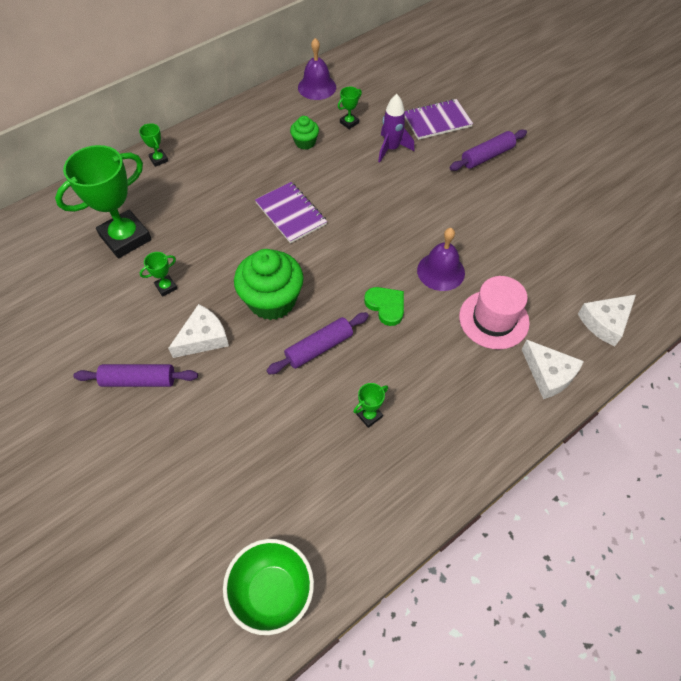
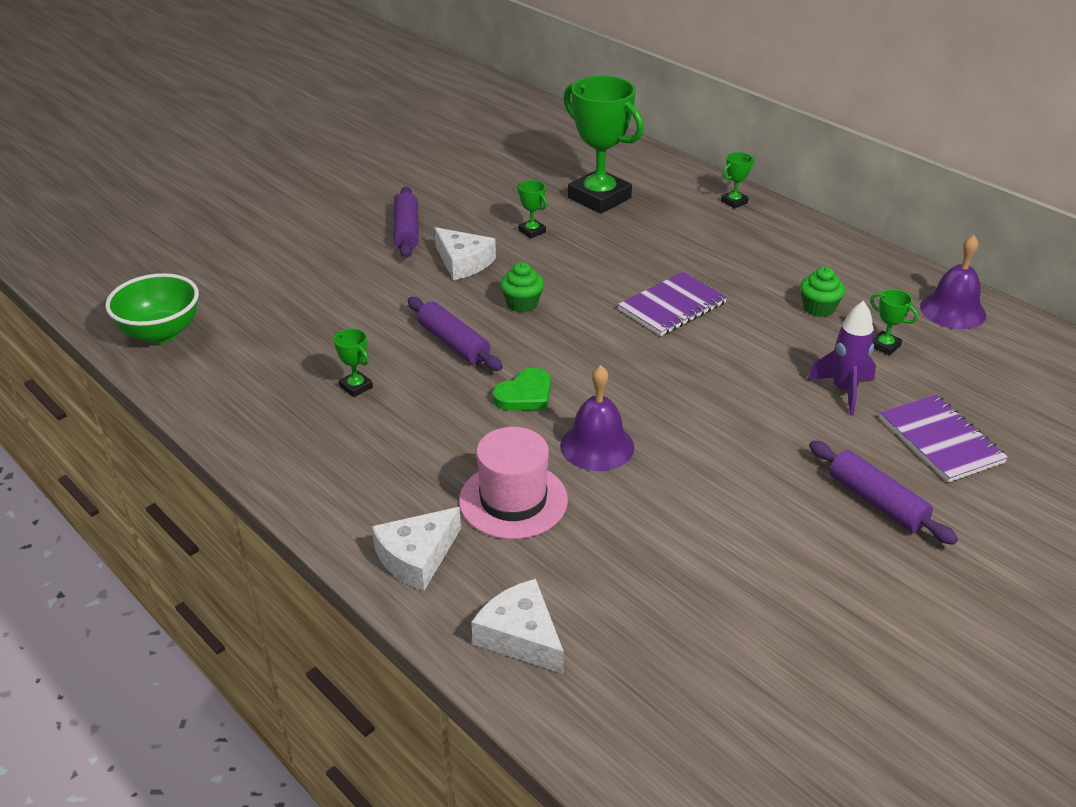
camera: 85 degrees right, 20 degrees down
(272, 300) = (522, 303): green cupcake -> green cupcake, size x0.51

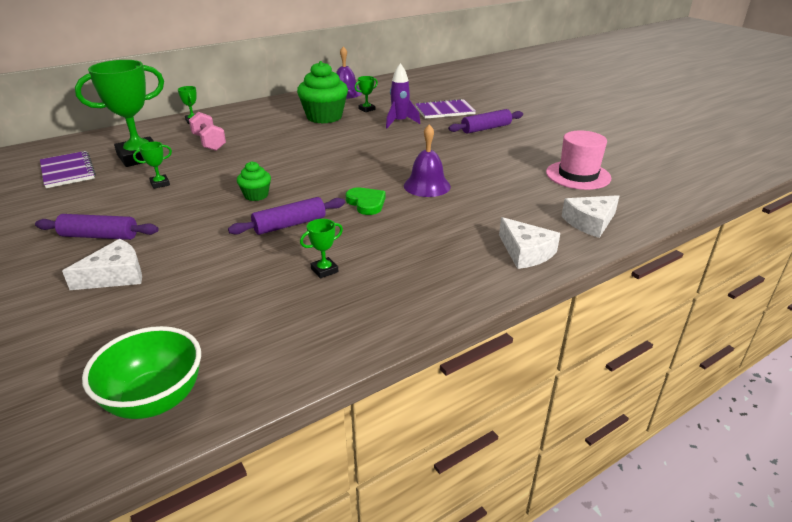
camera: 80 degrees left, 5 degrees down
(463, 262) = (178, 213): white cheese -> white cheese (115, 275)
(513, 500) = (473, 215): pink hat -> pink hat (578, 175)
(665, 233) = (209, 142): none -> pink dumbbell
(672, 306) = (296, 150): purple notebook -> purple notebook (67, 171)
(819, 308) = (324, 117): green cupcake -> green cupcake, size x1.96

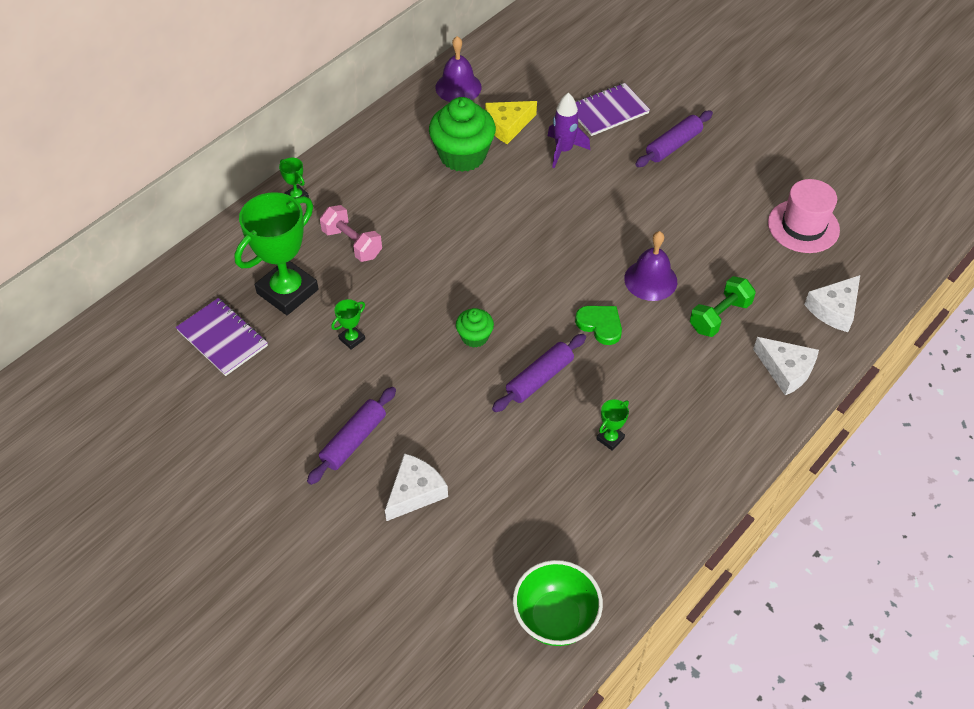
camera: 15 degrees left, 20 degrees up
(99, 236) = (353, 440): purple rolling pin -> purple rolling pin turned 45 degrees counterclockwise
(366, 109) = (507, 125): green trophy -> yellow cheese
(477, 212) = (719, 316): none -> green dumbbell

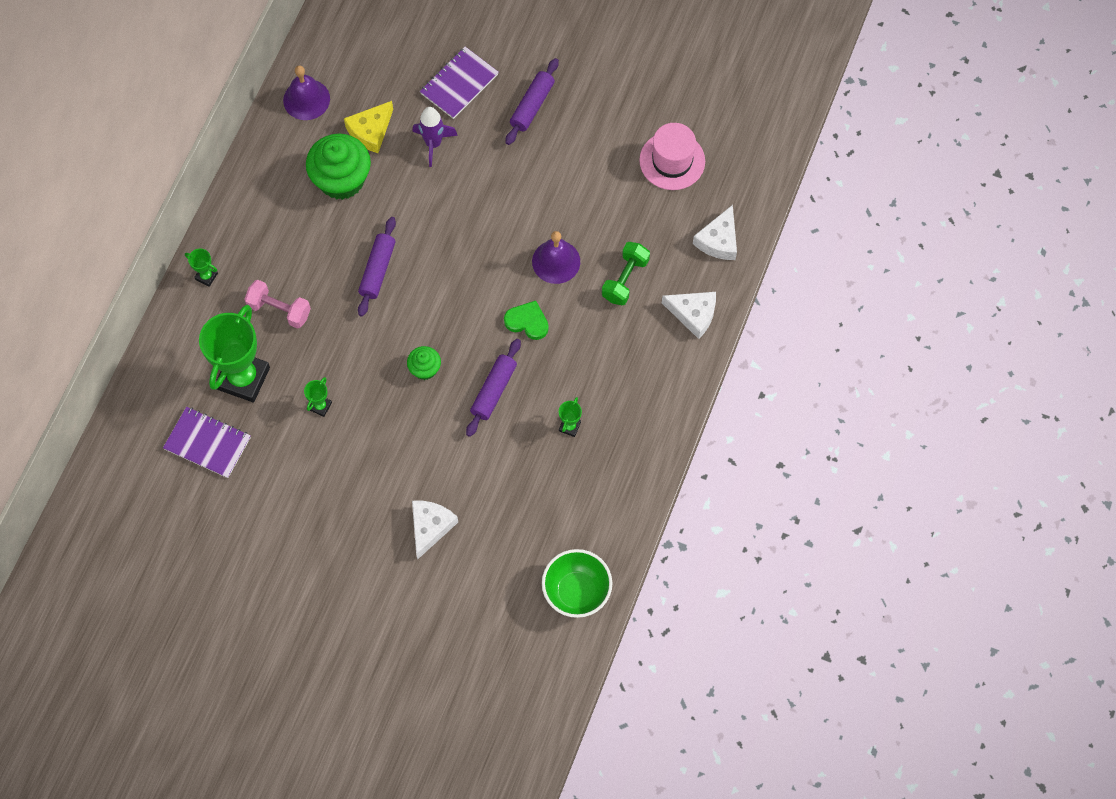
camera: 20 degrees left, 15 degrees up
(353, 440) = (362, 499): purple rolling pin -> purple rolling pin (377, 270)

